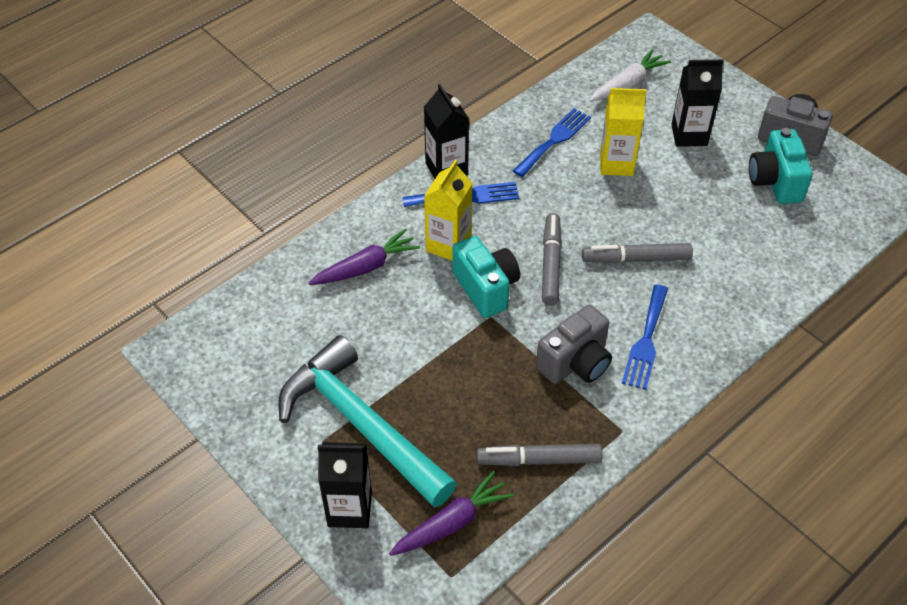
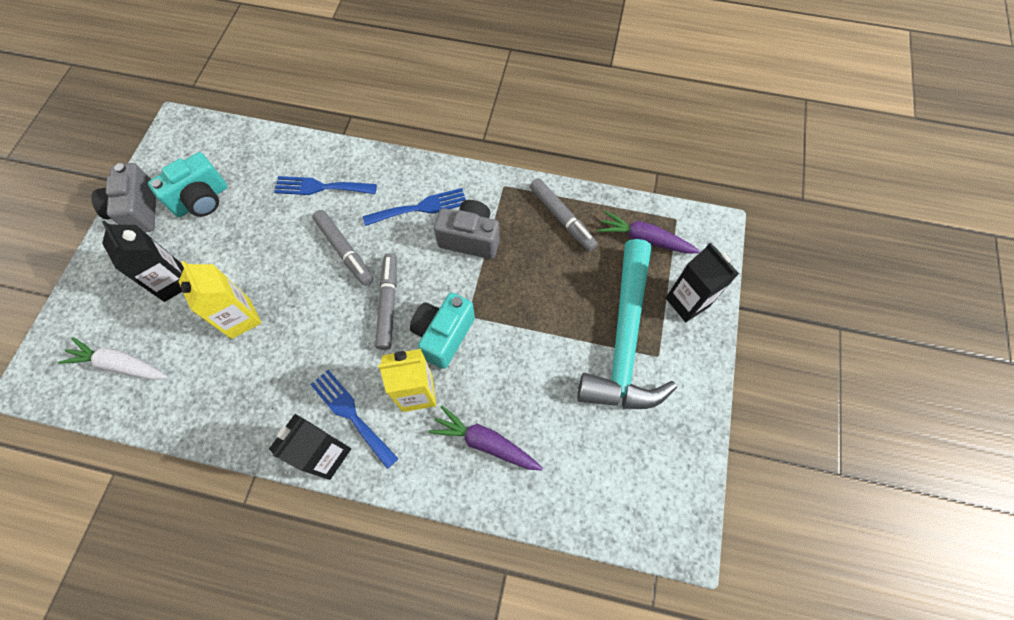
camera: 125 degrees left, 15 degrees up
(550, 264) = (388, 304): grey marker -> grey marker turned 120 degrees clockwise
(554, 140) = (235, 384): blue fork -> blue fork (320, 187)

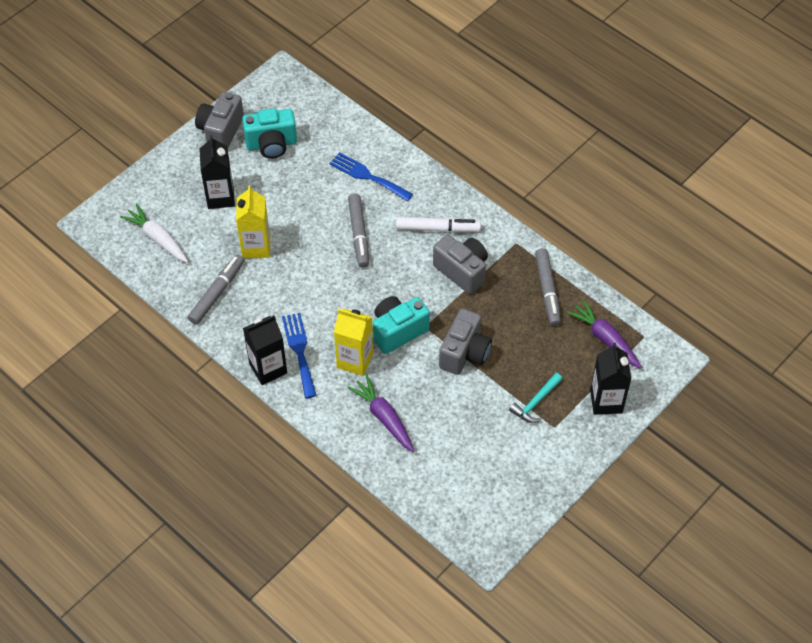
camera: 30 degrees right, 10 degrees down
(388, 304) = (369, 289): grey marker -> grey marker (216, 293)
(420, 208) = (437, 229): blue fork -> white marker
(524, 324) = (464, 353): none -> grey camera
(624, 339) = (536, 402): turquoise hammer -> turquoise hammer, size x0.40

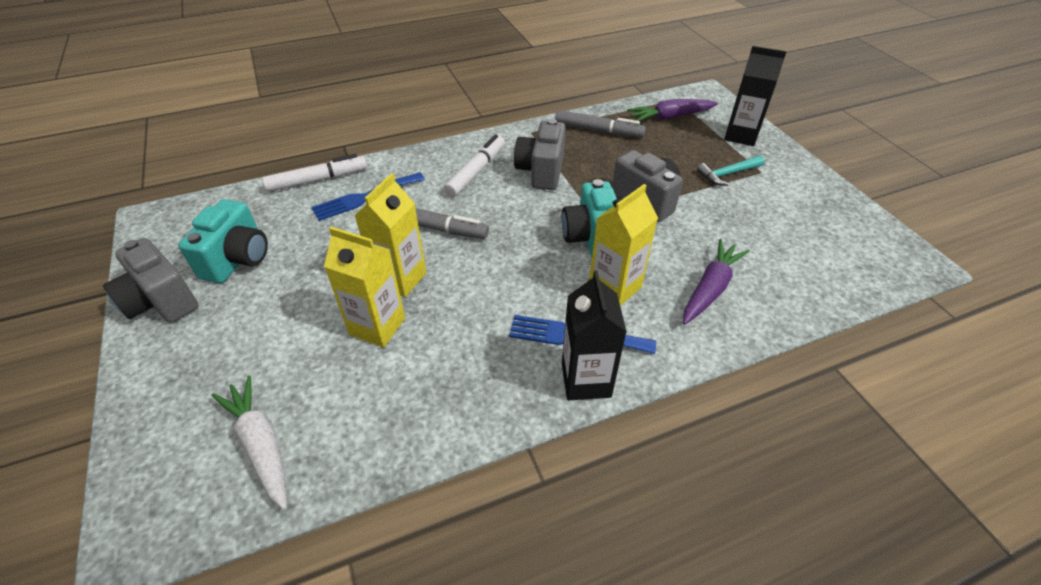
camera: 65 degrees left, 10 degrees down
(157, 238) = (261, 444): white carrot -> white carrot turned 75 degrees clockwise
(216, 293) = (420, 398): grey marker -> none
(220, 197) = (264, 338): black carton -> none
(300, 238) = (400, 279): none -> yellow carton
(370, 137) = (317, 180): none -> white marker
(384, 417) = (710, 288): purple carrot -> purple carrot turned 135 degrees clockwise
(462, 271) = (541, 172): grey camera -> grey camera turned 60 degrees counterclockwise
(536, 402) = (728, 174): turquoise hammer -> turquoise hammer turned 90 degrees clockwise

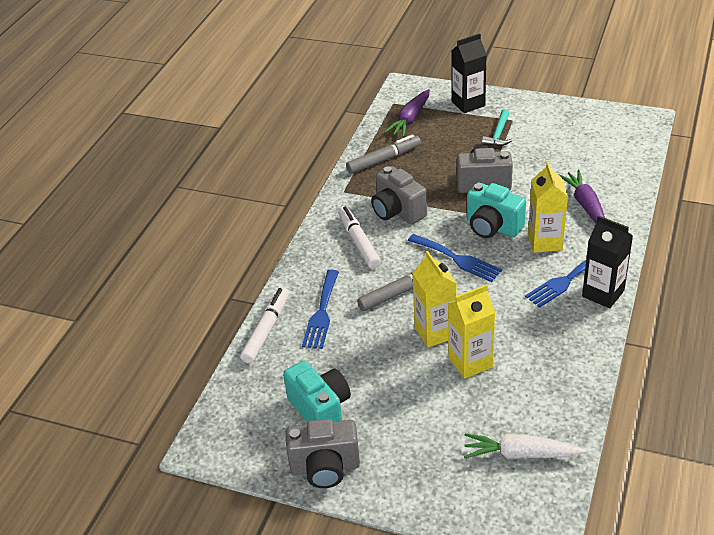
camera: 45 degrees left, 5 degrees down
(519, 240) = (457, 259): none -> blue fork

